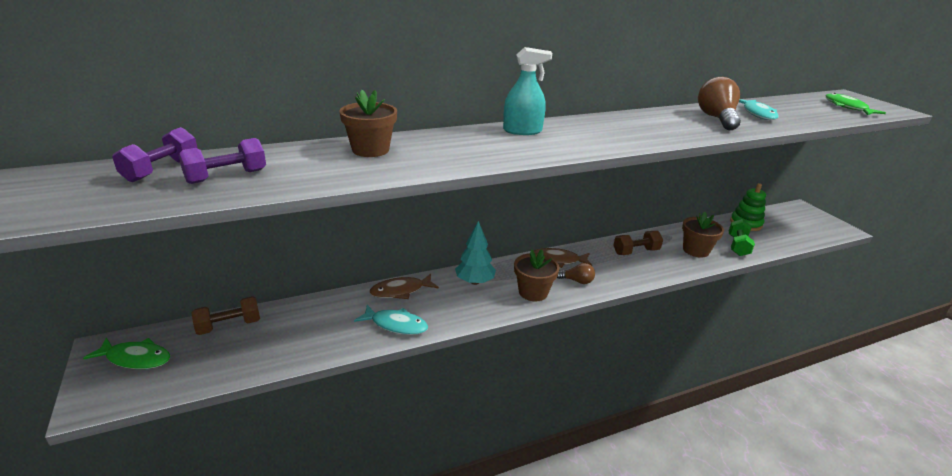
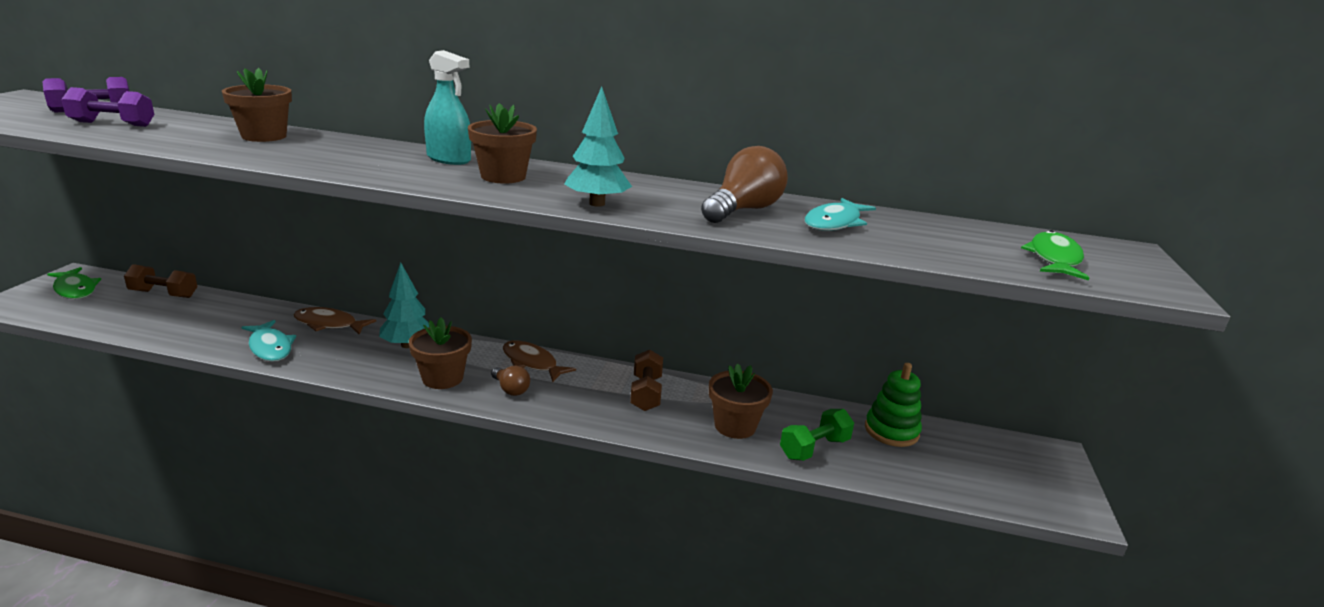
camera: 35 degrees right, 5 degrees down
(581, 134) = (503, 176): none -> brown flower pot
(635, 251) = (646, 393): brown dumbbell -> brown dumbbell turned 75 degrees clockwise
(665, 136) = (597, 203): none -> turquoise tree

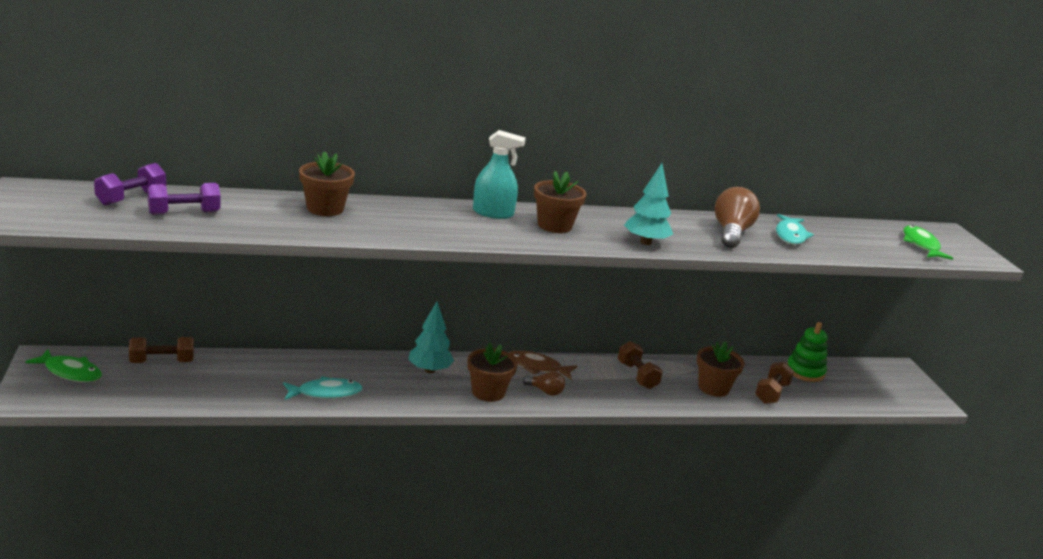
camera: 25 degrees left, 0 degrees up
(270, 347) = (325, 393): turquoise fish -> turquoise fish turned 45 degrees counterclockwise
(329, 324) = (345, 364): brown fish -> none
(814, 448) = (771, 393): green dumbbell -> brown dumbbell

